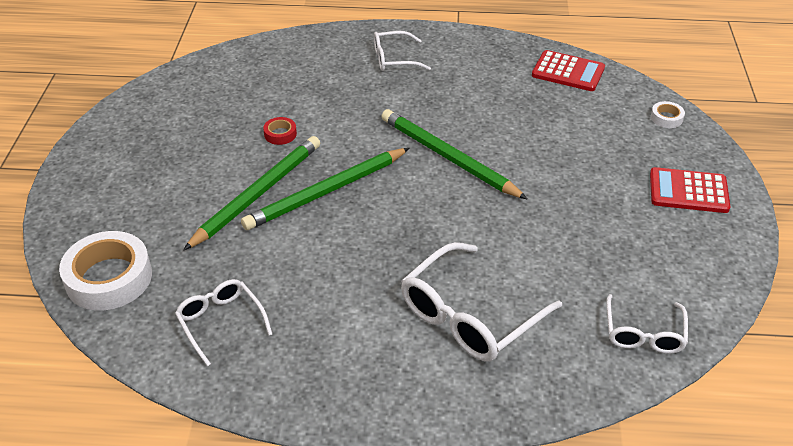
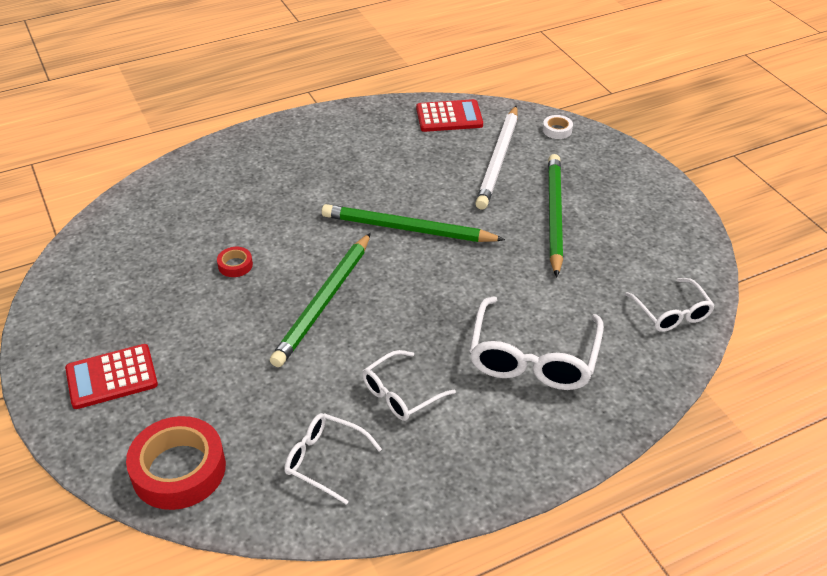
camera: 30 degrees left, 0 degrees up
(109, 278) = (178, 469): white tape -> red tape
(257, 194) = (260, 330): green pencil -> green pencil (554, 216)
(393, 59) = (286, 156): white glasses -> white glasses (400, 394)
(584, 126) = (499, 160): none -> white pencil
(688, 191) = (618, 185): red calculator -> red calculator (111, 377)

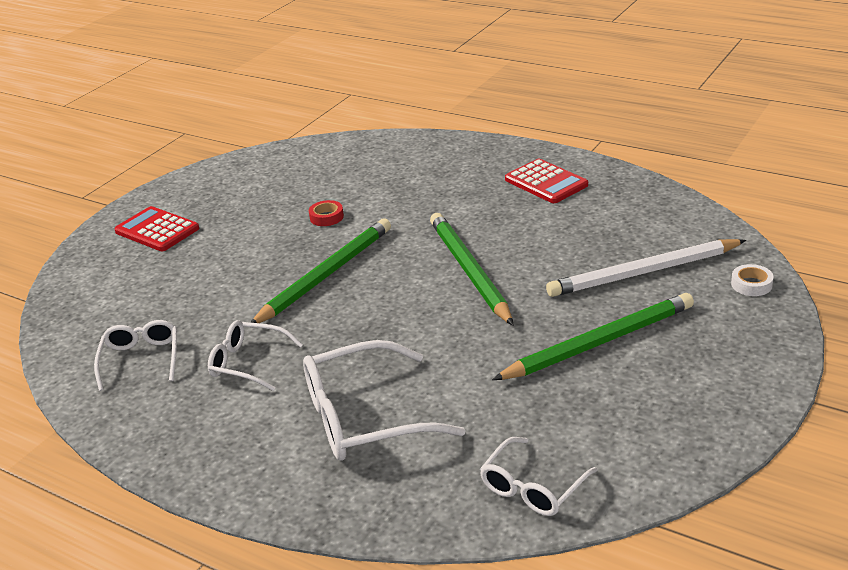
camera: 60 degrees right, 10 degrees down
(178, 469) = (86, 300): red tape -> none
(324, 302) = (325, 275): green pencil -> green pencil turned 135 degrees clockwise
(449, 117) = (671, 217): red calculator -> red calculator (546, 182)

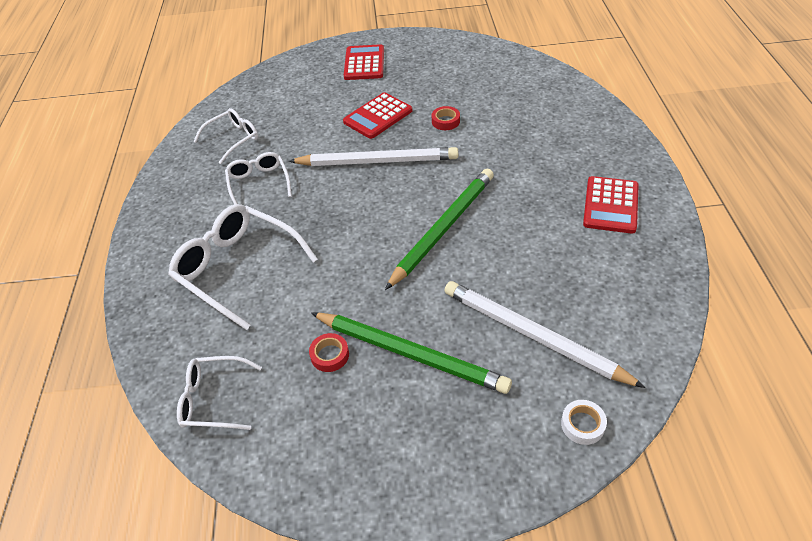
camera: 55 degrees right, 15 degrees up
(258, 251) = (378, 116): none -> red calculator
(325, 275) = (377, 161): green pencil -> white pencil
(553, 391) = (330, 355): none -> red tape

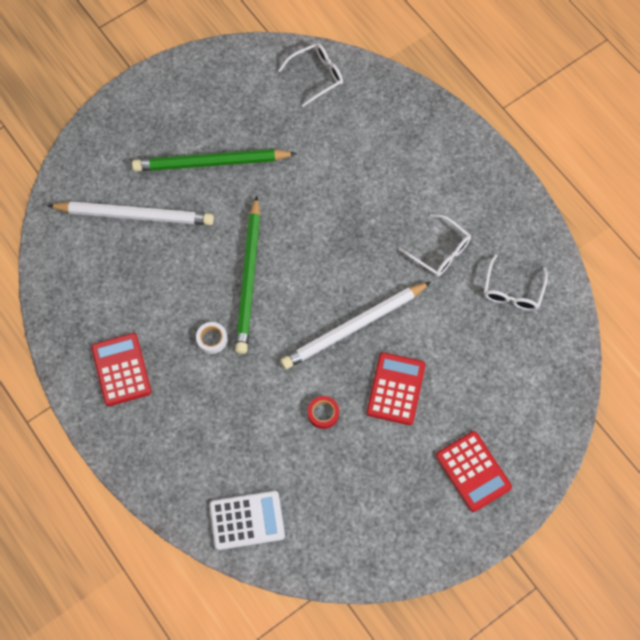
camera: 145 degrees right, 20 degrees up
(237, 268) = (384, 166): white glasses -> none
(330, 355) = (264, 136): red tape -> none
(546, 87) = (247, 520): none -> white calculator
(582, 424) = (79, 169): white tape -> white tape (212, 339)

